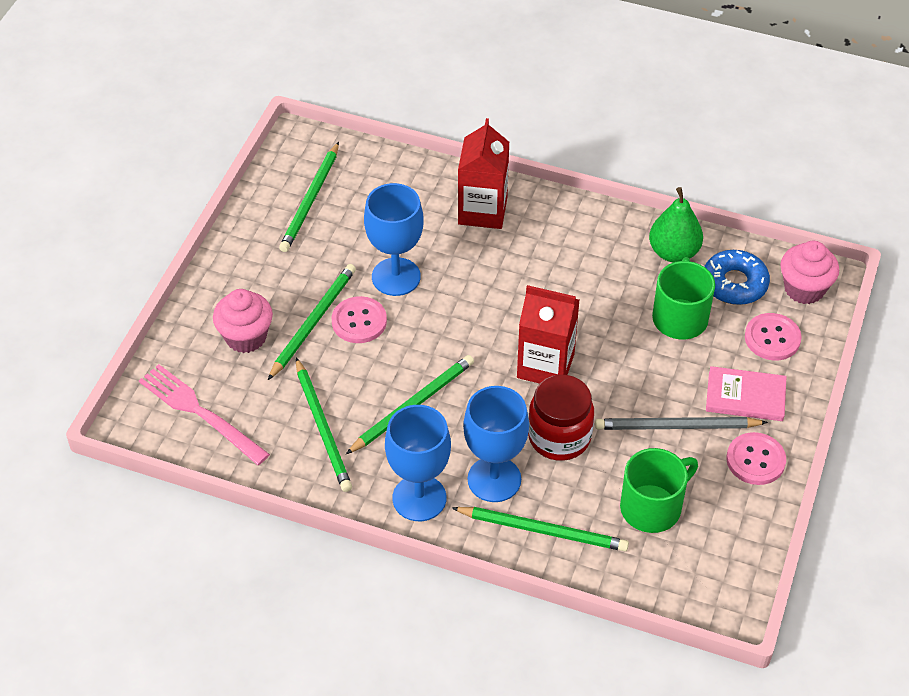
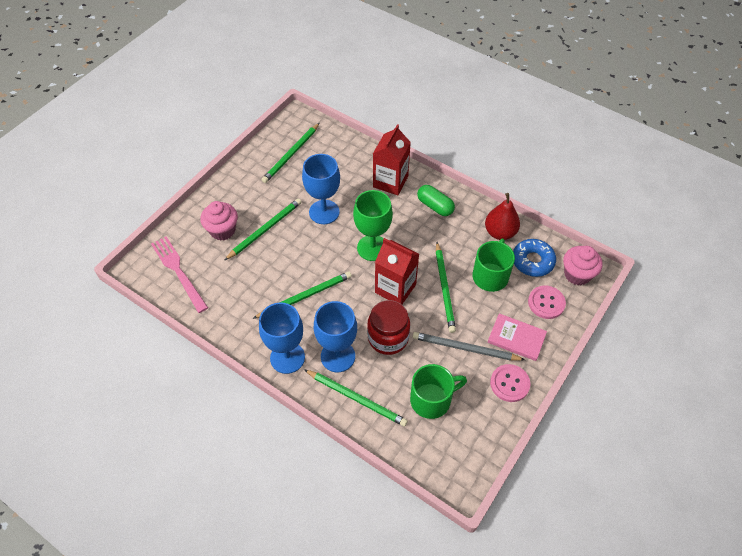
camera: 15 degrees right, 5 degrees up
(323, 428) = (246, 298): green pencil -> green pencil (444, 288)
(359, 321) = (292, 235): pink button -> none
(490, 314) = (372, 248): none -> green goblet
(563, 233) = (435, 206): none -> green capsule
(673, 252) = (500, 232): green pear -> red pear

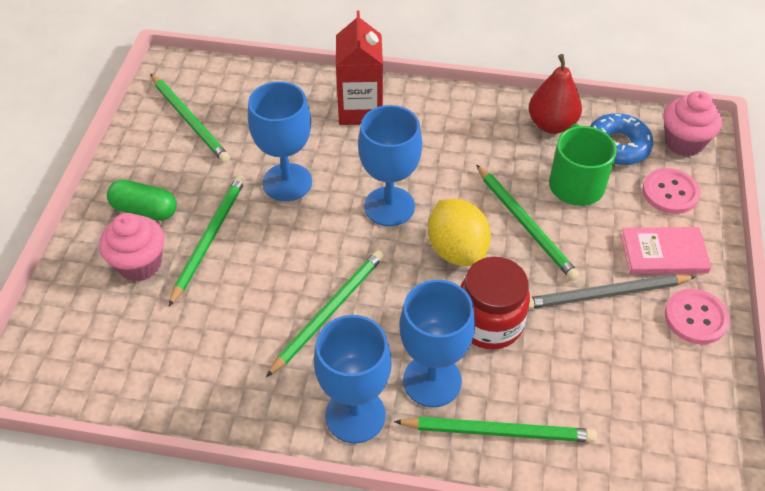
camera: 25 degrees left, 5 degrees down
(178, 271) = (98, 353): pink fork -> none
(291, 154) = (190, 120): green pencil -> green pencil turned 45 degrees counterclockwise
(372, 248) = (389, 206): green goblet -> blue goblet
(395, 288) = (457, 250): red carton -> yellow lemon
(432, 400) = (607, 385): green mug -> none
(435, 206) = (443, 121): green capsule -> green capsule (145, 210)

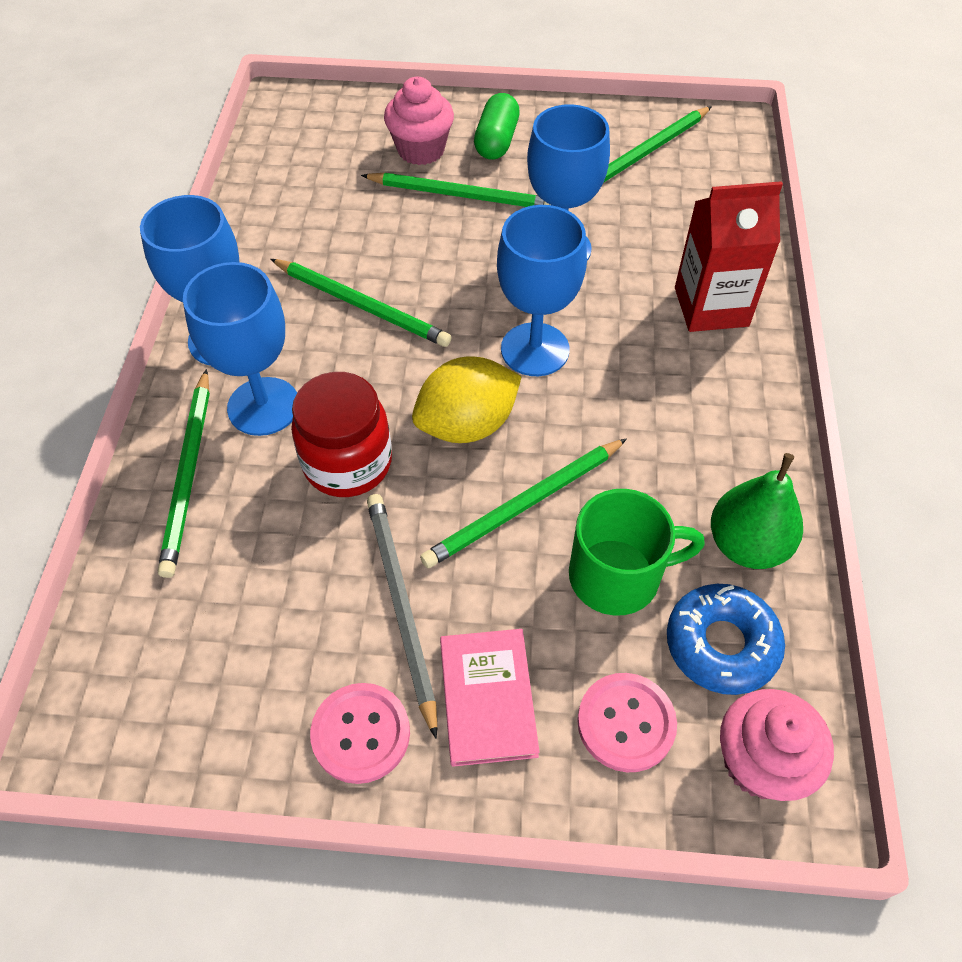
camera: 85 degrees right, 5 degrees up
(551, 125) = (747, 545): red pear -> green pear

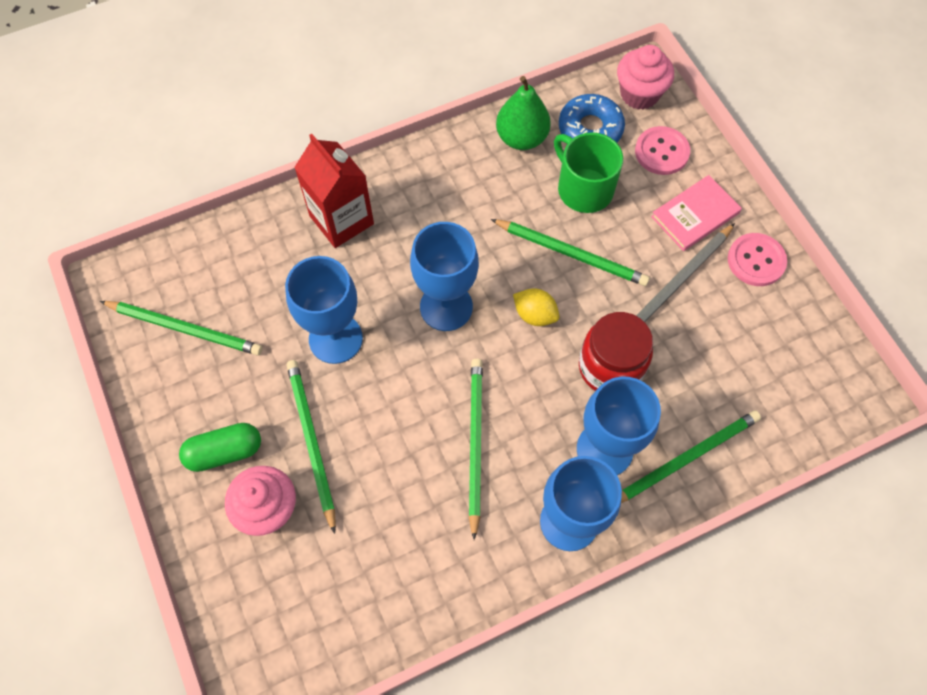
camera: 120 degrees left, 10 degrees up
(467, 425) = (535, 315): yellow lemon -> yellow lemon, size x0.60

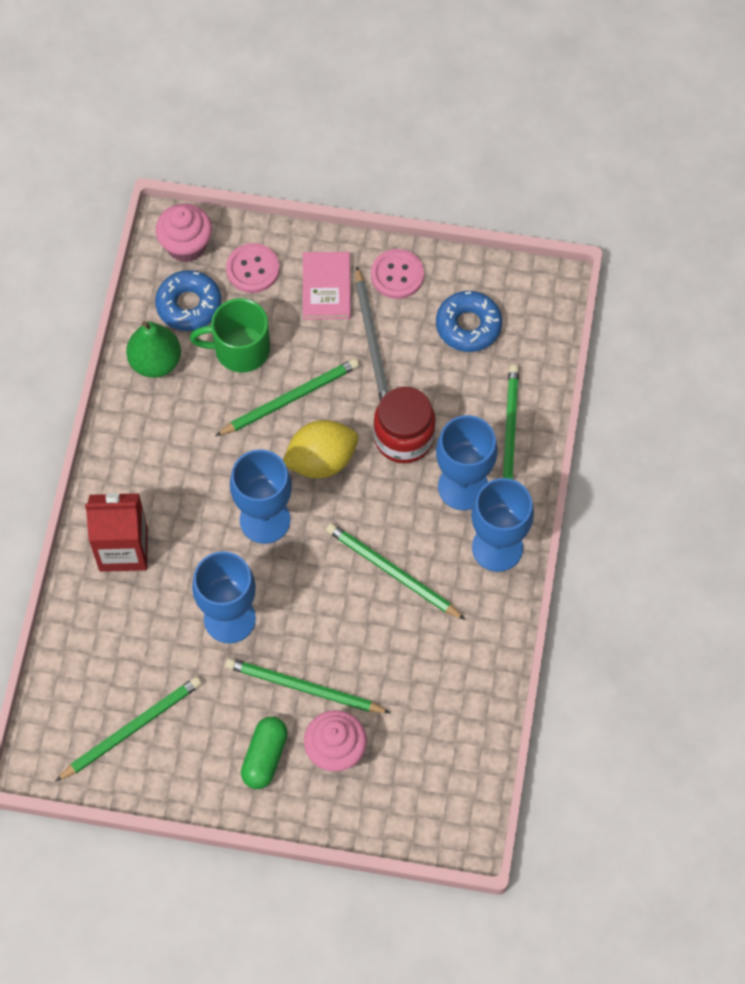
camera: 55 degrees left, 0 degrees up
(535, 315) = (321, 460): yellow lemon -> yellow lemon, size x1.67
(762, 349) = (468, 326): none -> blue donut

